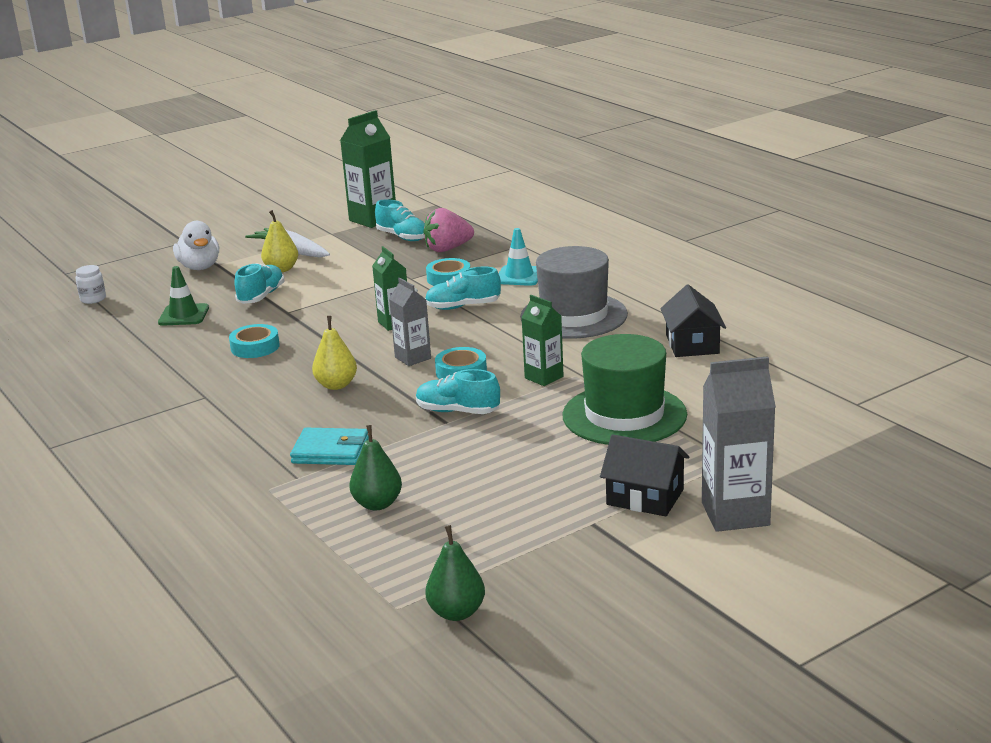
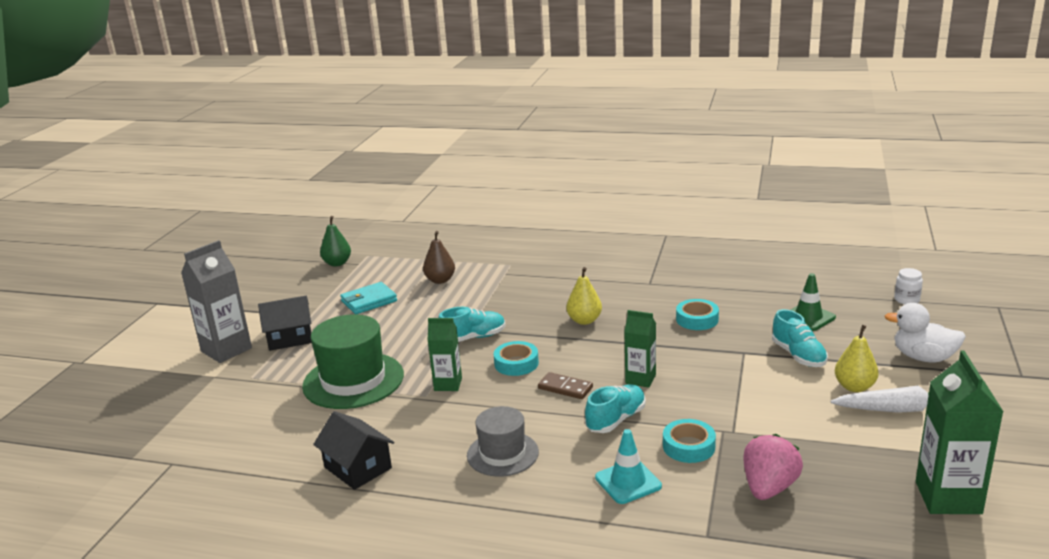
camera: 140 degrees right, 0 degrees up
(330, 451) = (511, 289): turquoise wallet -> turquoise wallet (369, 301)
(377, 504) = (440, 280): green pear -> brown pear
(403, 237) = (851, 483): turquoise shoe -> none
(413, 358) = (570, 358): grey carton -> none
(458, 338) = (565, 388): none -> brown domino
(573, 316) = (502, 454): grey hat -> grey hat, size x0.62

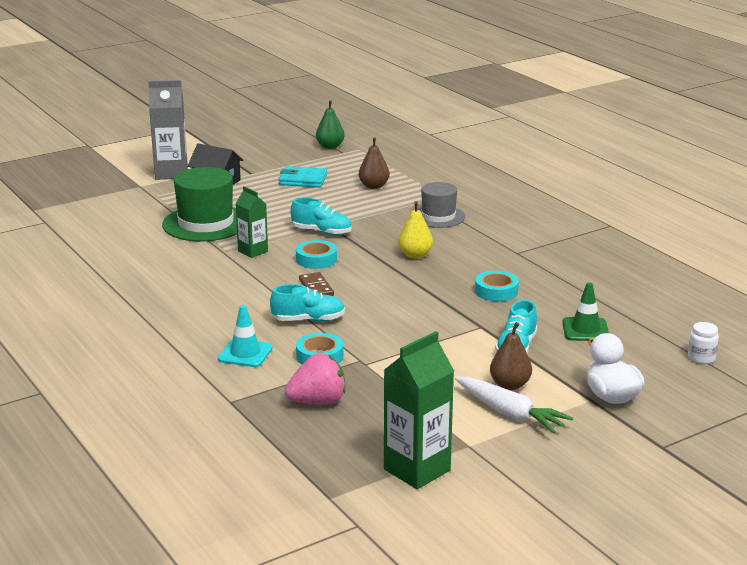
camera: 40 degrees right, 0 degrees up
(358, 467) = (123, 270): black house -> none
(502, 454) = (208, 303): grey hat -> grey hat (438, 217)
(640, 379) = (374, 306): green carton -> none
(854, 387) = (510, 385): yellow pear -> brown pear

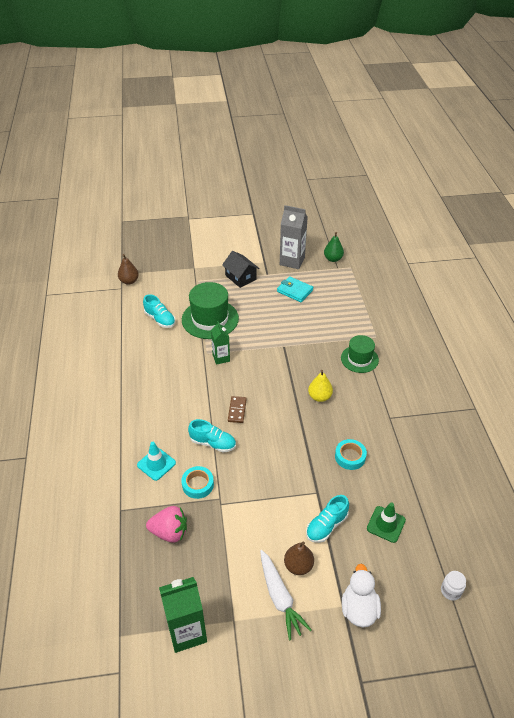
camera: 25 degrees right, 20 degrees up
(171, 173) = (219, 260): grey carton -> grey carton (292, 261)
(316, 259) = (254, 380): turquoise tape -> none
(321, 232) = (274, 351): turquoise shoe -> turquoise shoe (160, 319)
(374, 186) = (336, 311): brown pear -> brown pear (129, 281)
(438, 217) = (359, 359): grey hat -> green hat

